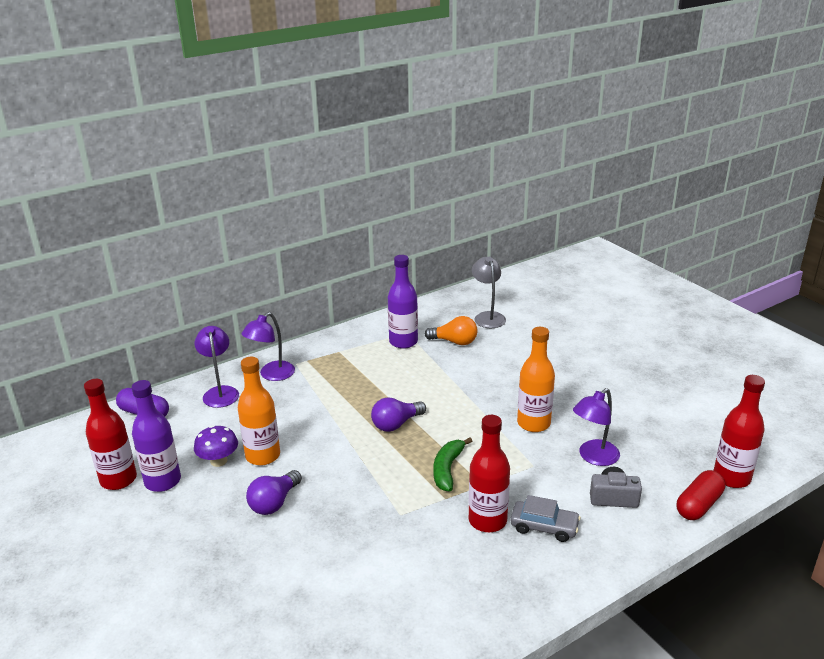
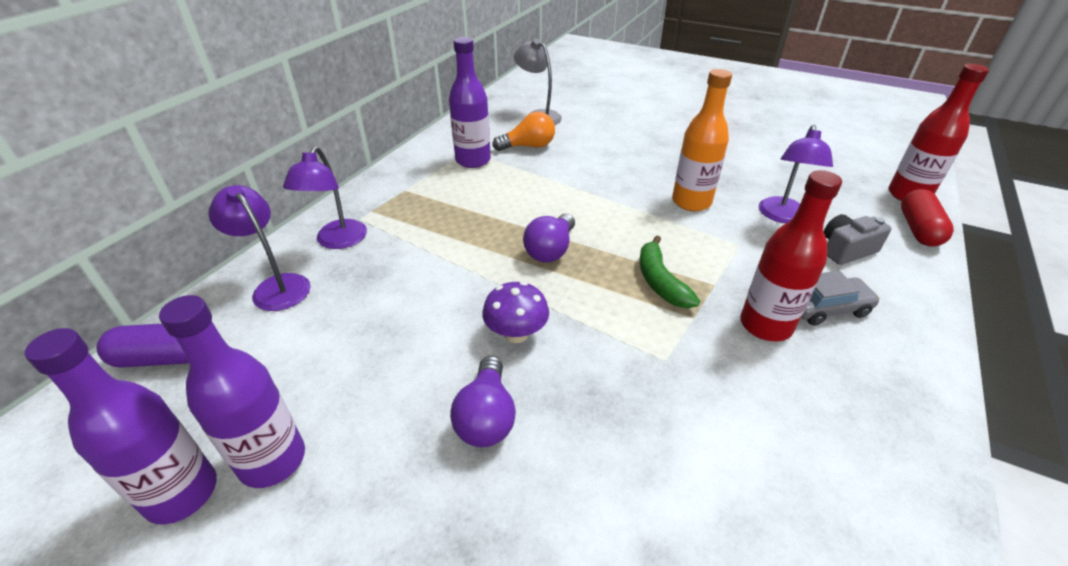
camera: 30 degrees left, 10 degrees up
(118, 479) = (182, 493): red bottle -> purple bottle
(218, 461) = (348, 387): purple mushroom -> purple mushroom (516, 333)
(263, 456) = (411, 353): orange bottle -> none

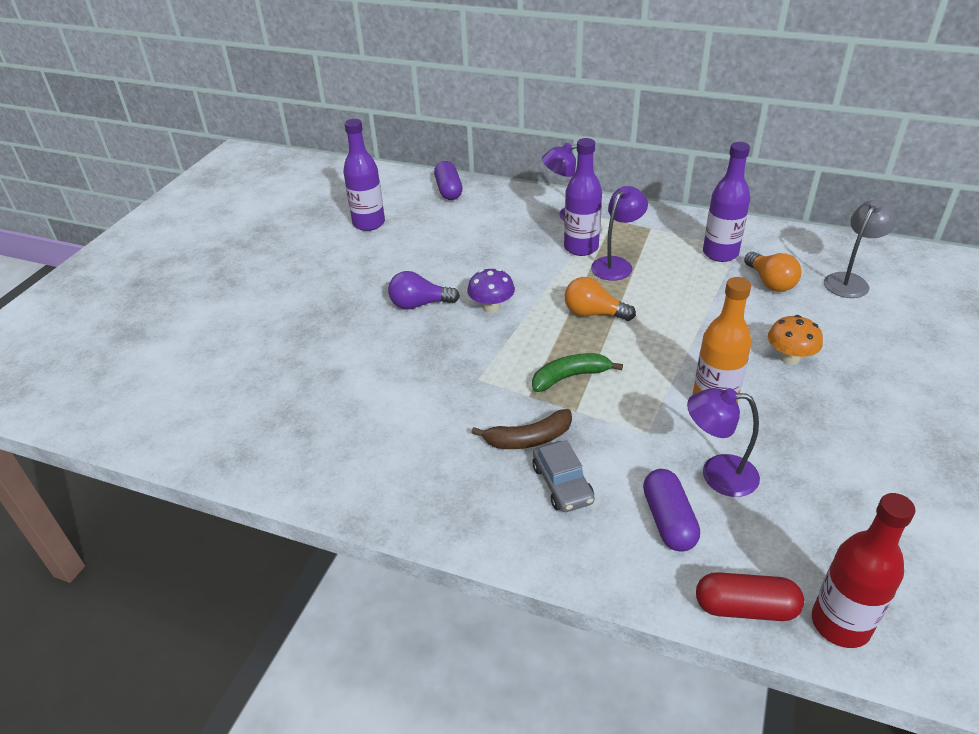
camera: 85 degrees right, 0 degrees up
(272, 460) = (387, 242): purple bottle -> purple bottle (581, 248)
(276, 286) = (514, 205): purple lamp -> purple lamp (616, 264)
(550, 250) = (593, 313): purple light bulb -> orange light bulb
(634, 158) = (789, 358): none -> orange mushroom
(765, 325) = (528, 439): red bottle -> brown banana
(846, 250) = (668, 520): grey camera -> purple capsule

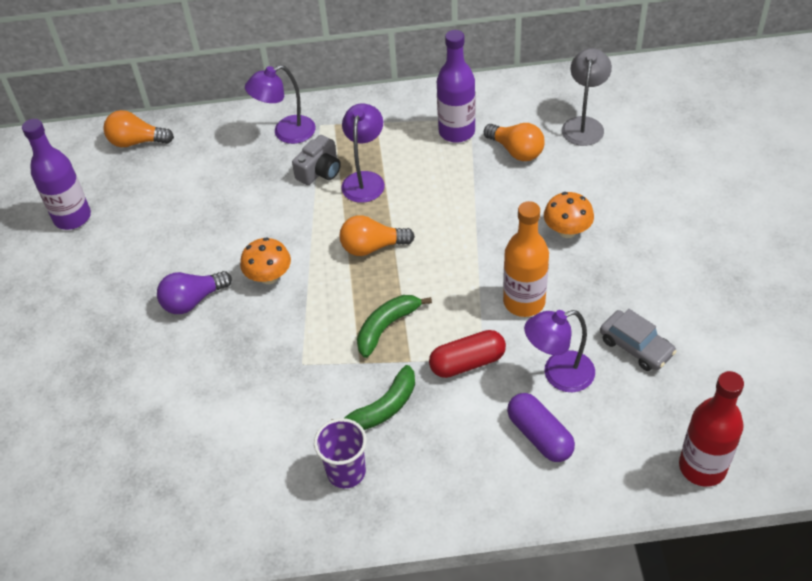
camera: 25 degrees left, 10 degrees up
(449, 190) = (137, 142): purple capsule -> orange light bulb
(463, 478) = (346, 472): none -> purple cup
(491, 307) = (269, 276): purple mushroom -> orange mushroom
(528, 439) = (383, 408): brown banana -> green banana
(562, 484) = (436, 440): grey car -> grey car (636, 347)
(581, 248) = (320, 171): purple bottle -> grey camera
(745, 608) = (631, 486): red capsule -> red capsule (467, 362)

